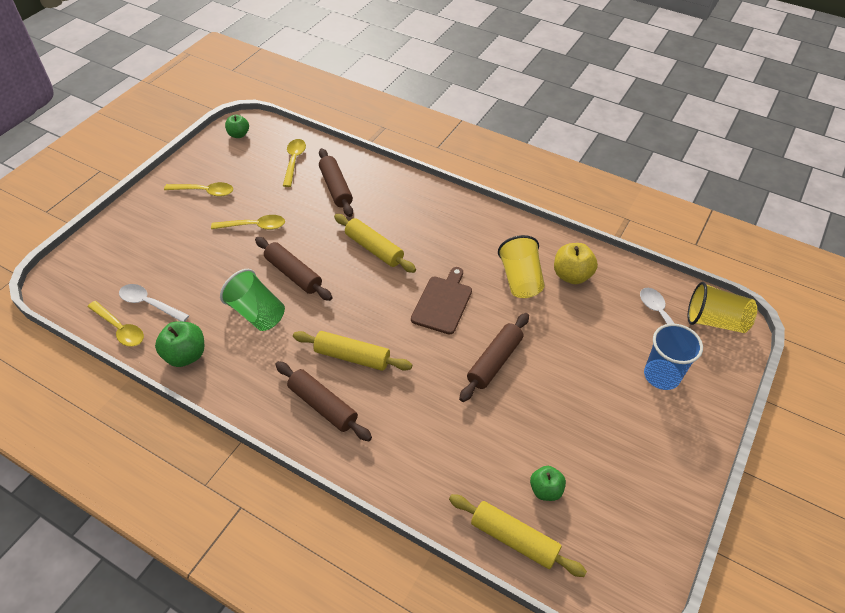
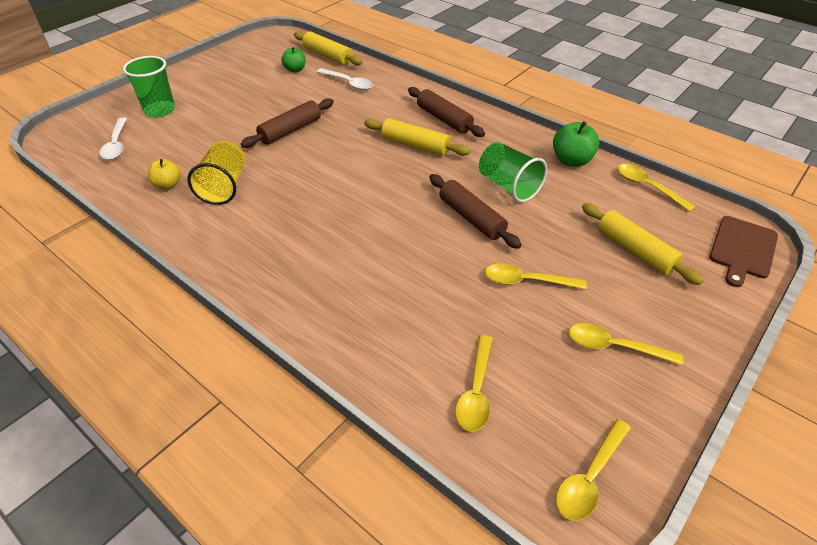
camera: 170 degrees left, 5 degrees down
(149, 304) = (628, 206): white spoon -> white spoon (348, 83)
(239, 134) = (589, 477): green apple -> yellow spoon
(336, 188) = (410, 328): brown rolling pin -> none
(374, 249) = (373, 235): yellow rolling pin -> yellow rolling pin (635, 250)
(442, 303) = (316, 175): brown cutting board -> brown cutting board (743, 249)
(571, 275) = (168, 185): yellow apple -> yellow apple, size x0.66
(661, 375) = (159, 110): blue cup -> green cup
(715, 321) = (72, 137): yellow cup -> none

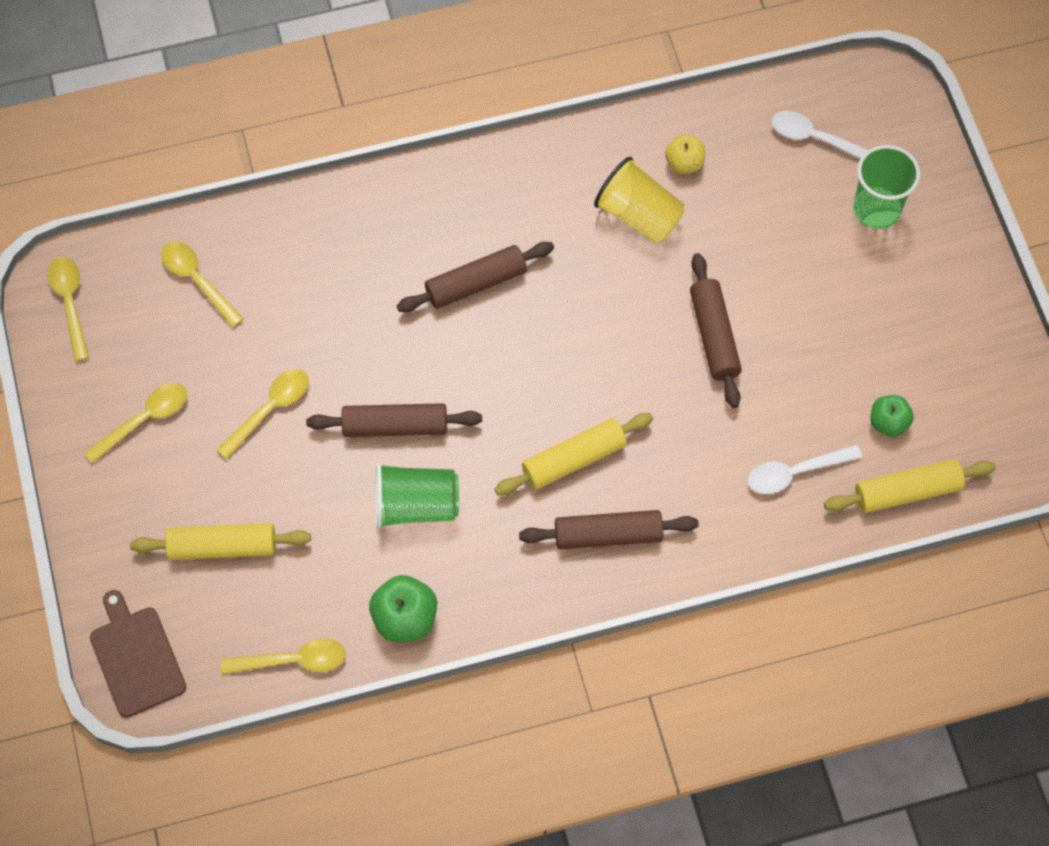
camera: 125 degrees right, 20 degrees up
(335, 232) = (476, 283): none -> brown rolling pin

